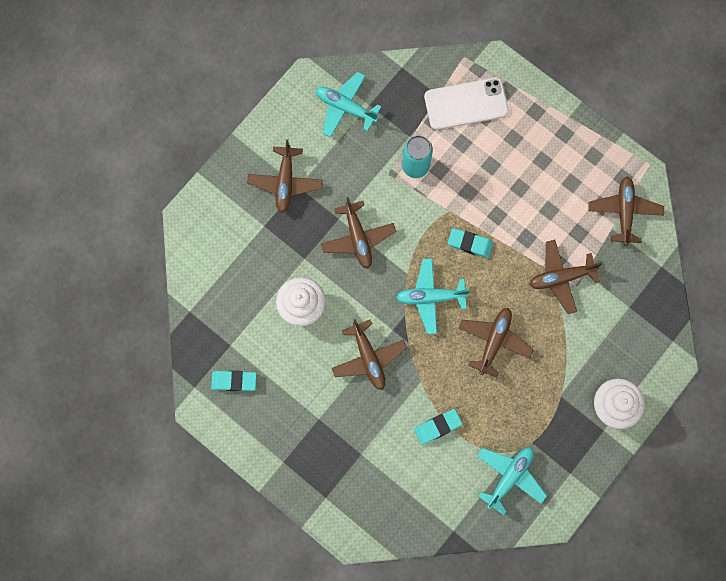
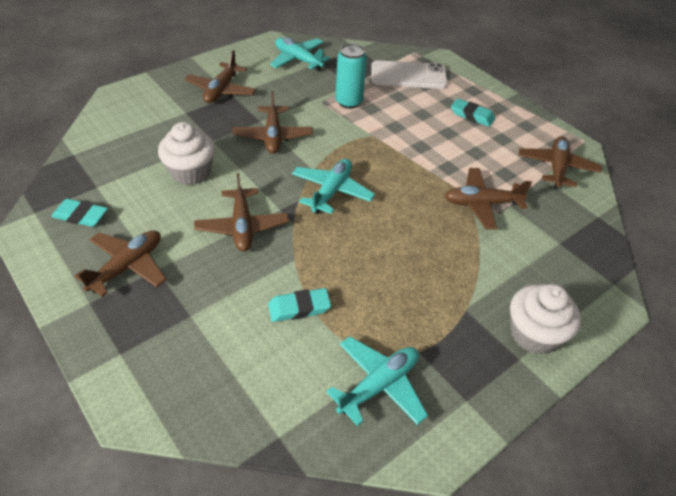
camera: 10 degrees right, 30 degrees down
(430, 297) = (331, 191): turquoise plane -> turquoise plane turned 105 degrees clockwise
(470, 244) = (387, 160): turquoise eraser -> turquoise eraser (472, 115)
(494, 341) = (393, 241): brown plane -> brown plane (127, 267)

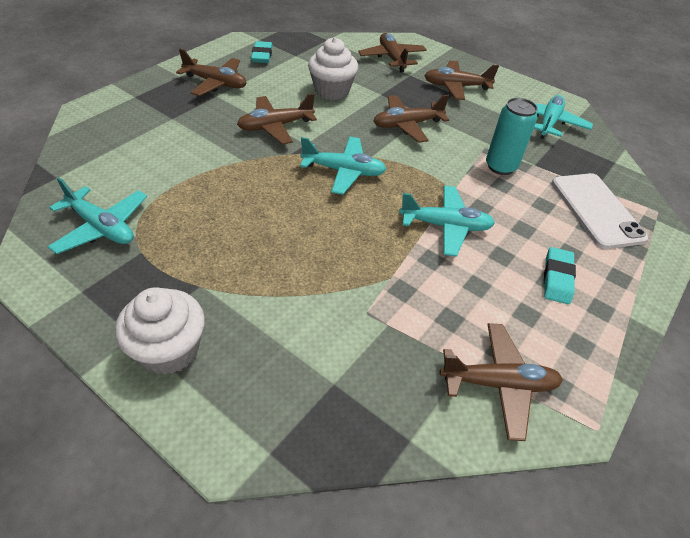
camera: 75 degrees right, 0 degrees up
(299, 308) = (186, 170): turquoise eraser -> none
(414, 150) = (445, 226): none -> turquoise plane
(481, 204) = (377, 294): brown plane -> brown plane (392, 58)

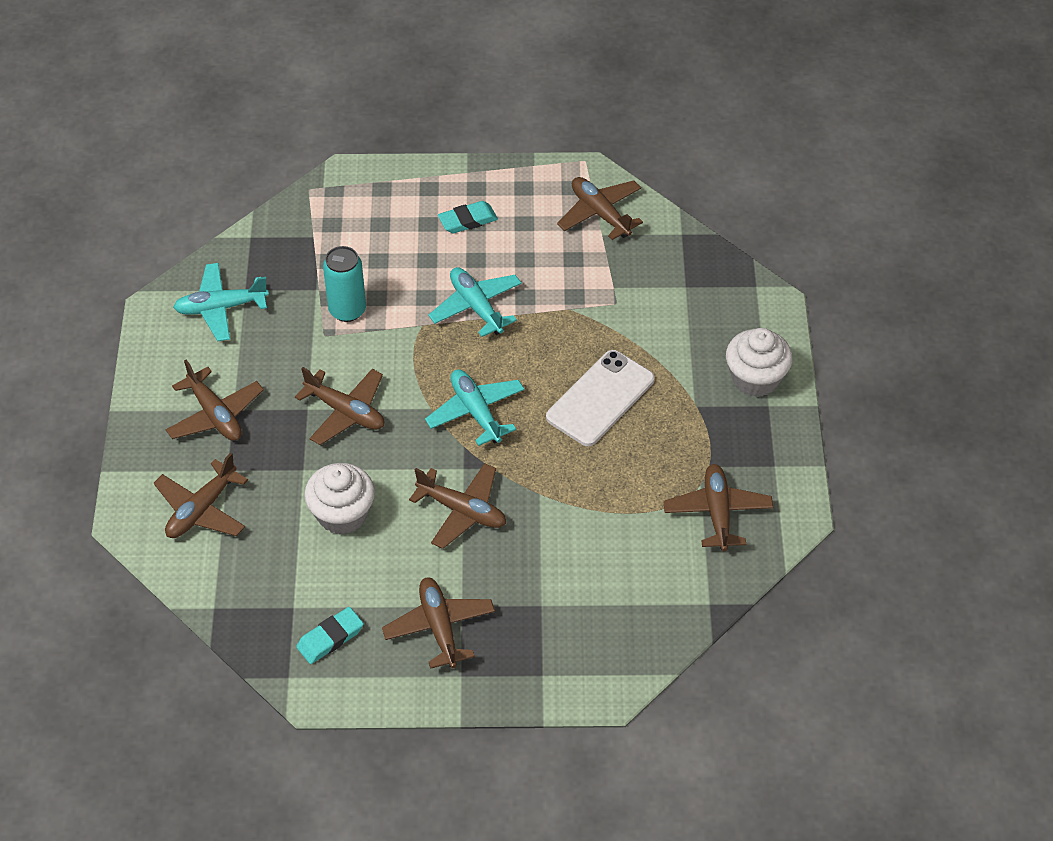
camera: 125 degrees left, 5 degrees up
(102, 227) = (717, 512): turquoise plane -> brown plane
(596, 210) = (350, 226): white phone -> white phone (600, 398)

